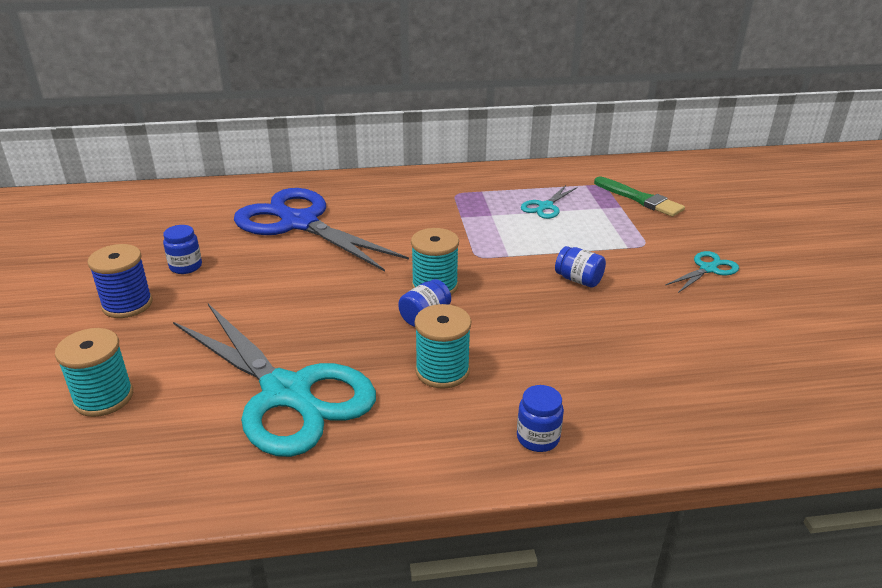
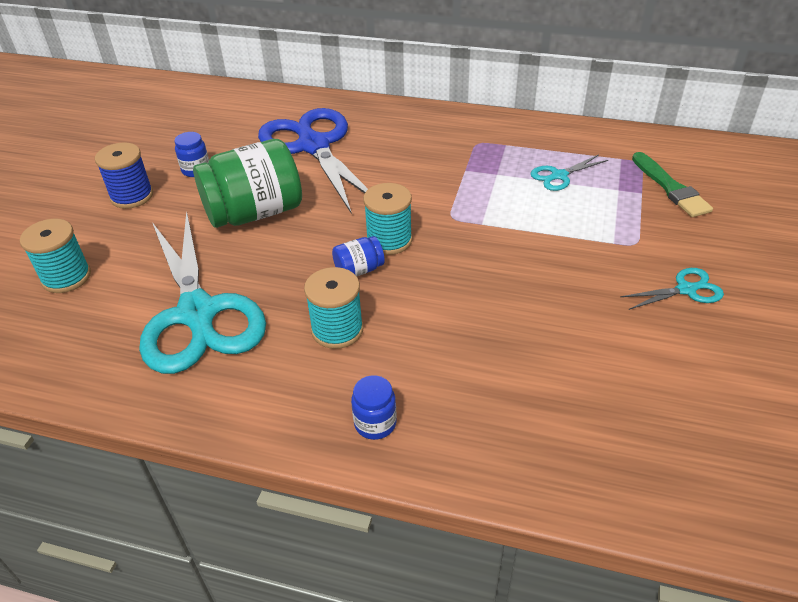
camera: 25 degrees right, 10 degrees up
(281, 291) = (255, 213): none -> green jar
(578, 280) = (533, 268): blue jar -> none

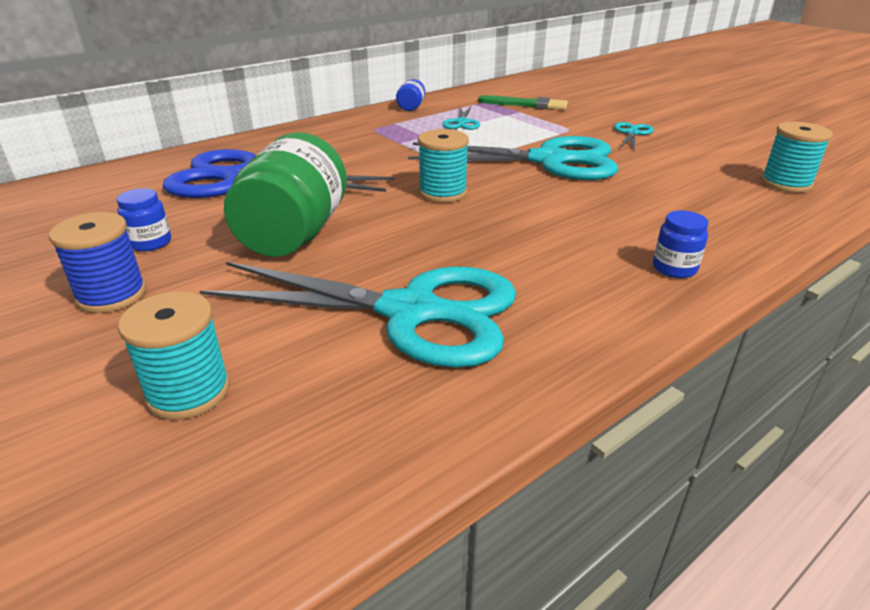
camera: 55 degrees left, 10 degrees down
(337, 330) = (533, 248): turquoise spool -> turquoise spool (786, 183)
(359, 270) = (464, 215): blue jar -> blue jar (411, 107)
(531, 266) = (550, 160): none -> turquoise scissors

